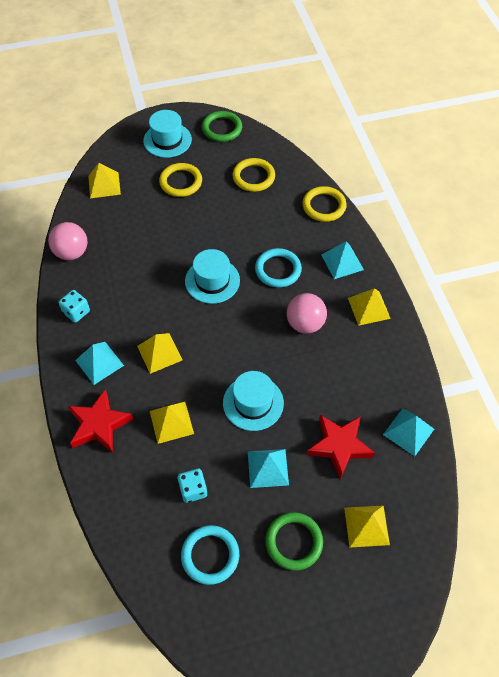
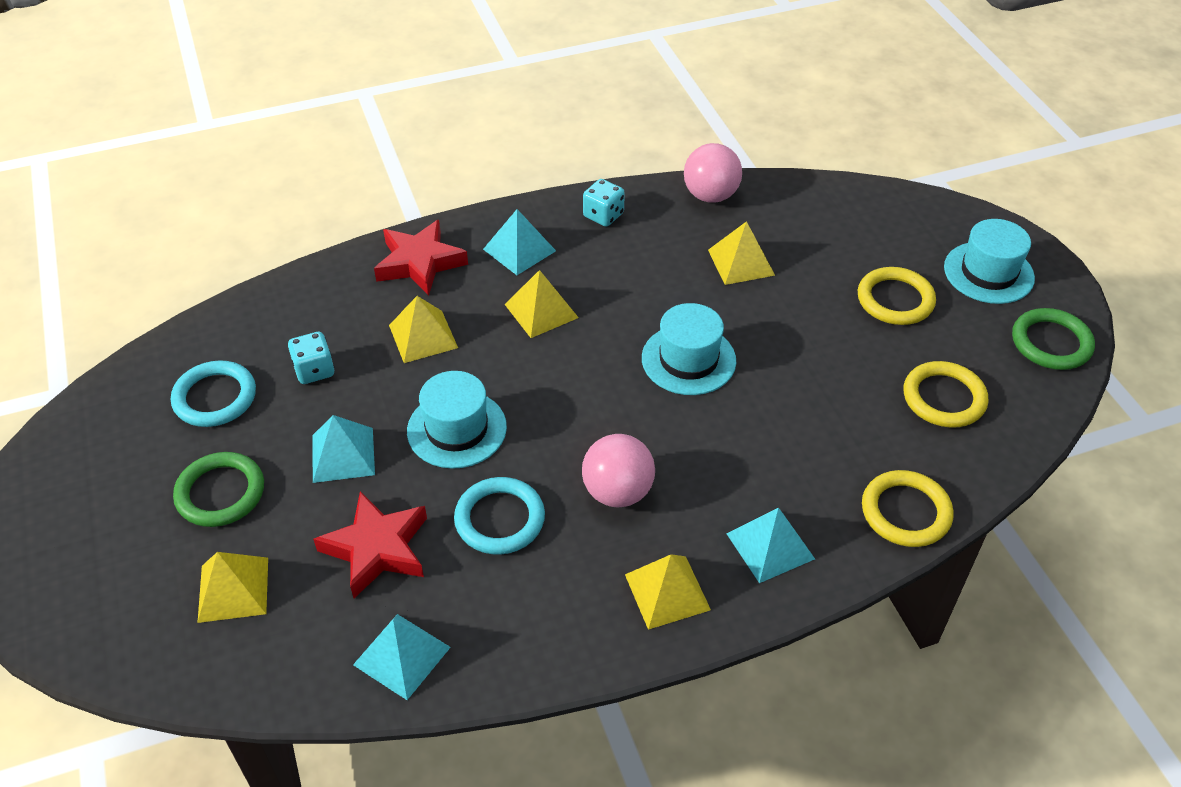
camera: 85 degrees right, 10 degrees down
(104, 185) = (856, 211): yellow pyramid -> yellow pyramid (741, 262)
(278, 270) = (730, 447): turquoise ring -> turquoise ring (500, 519)

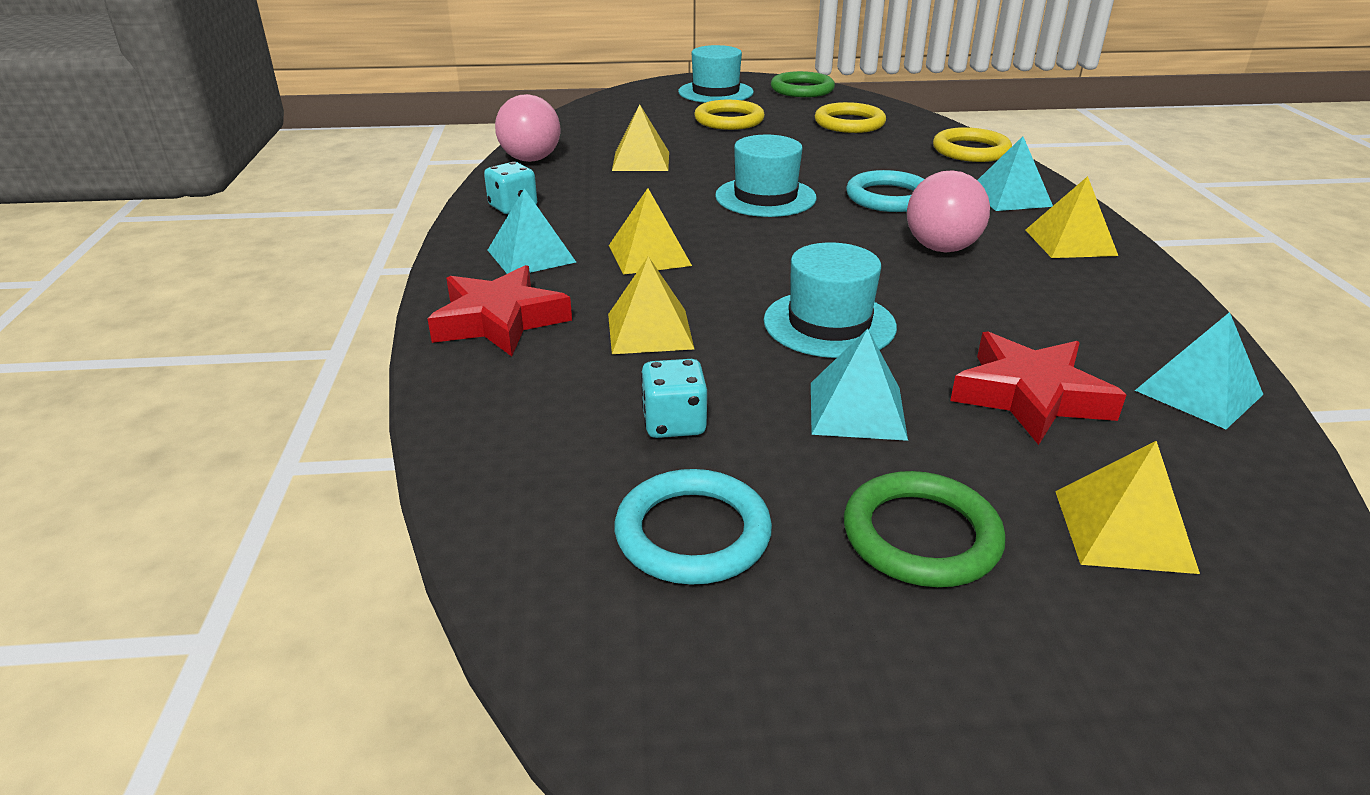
camera: 75 degrees left, 15 degrees down
(500, 519) = (978, 312): turquoise ring -> turquoise ring (888, 197)

